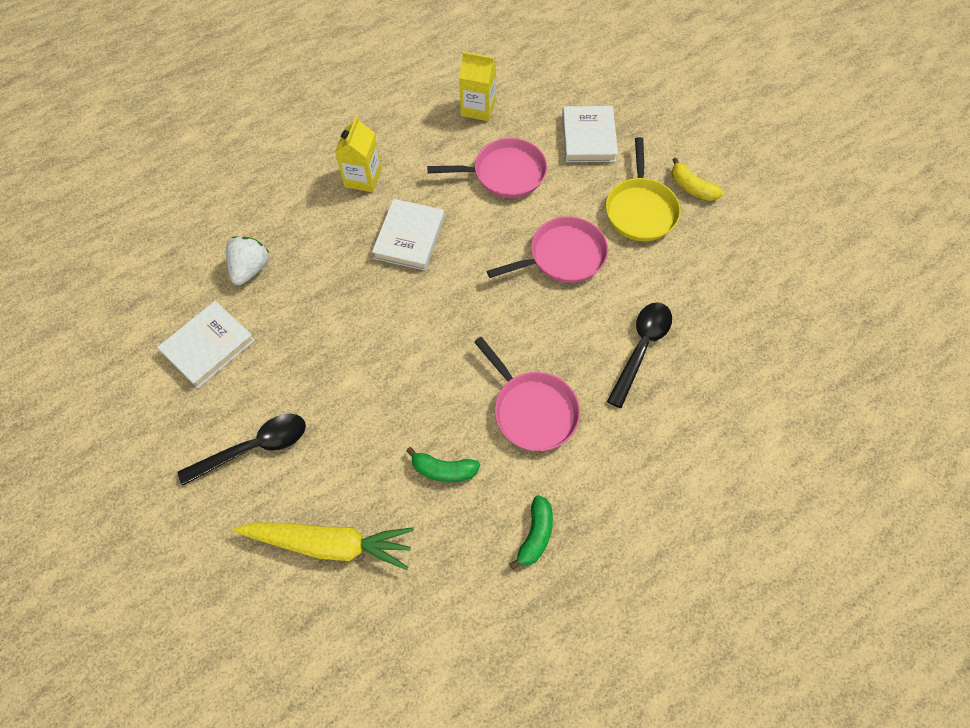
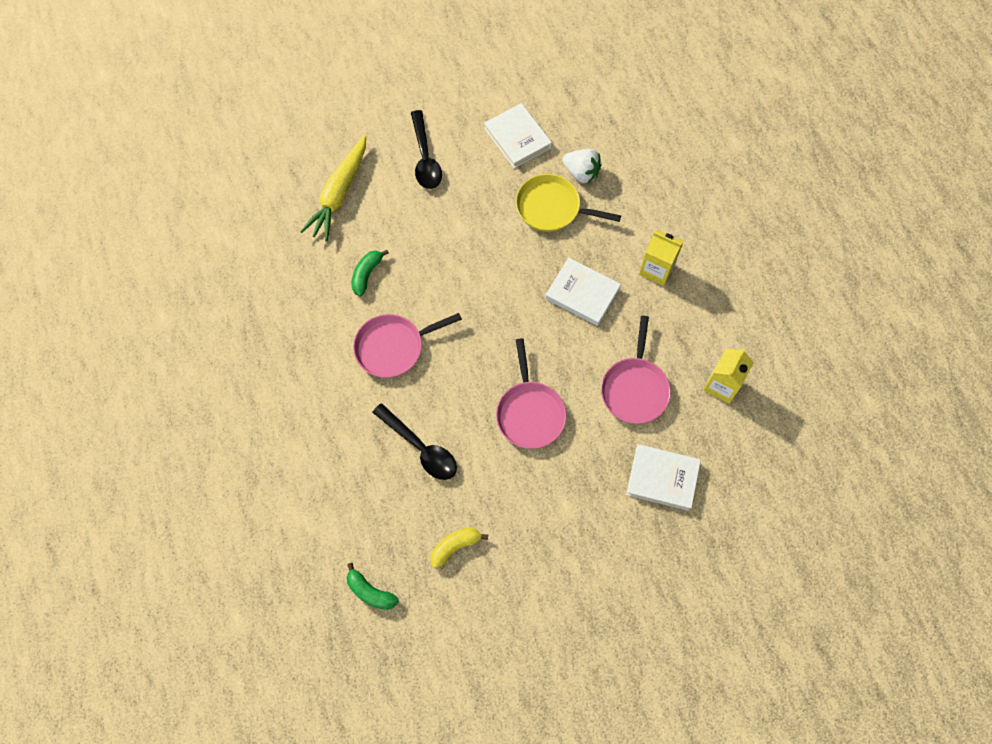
camera: 105 degrees right, 5 degrees up
(535, 535) = (298, 323): green banana -> green banana (370, 592)
(640, 210) = (563, 498): yellow pan -> yellow pan (552, 208)
(692, 187) = (577, 557): yellow banana -> yellow banana (455, 546)

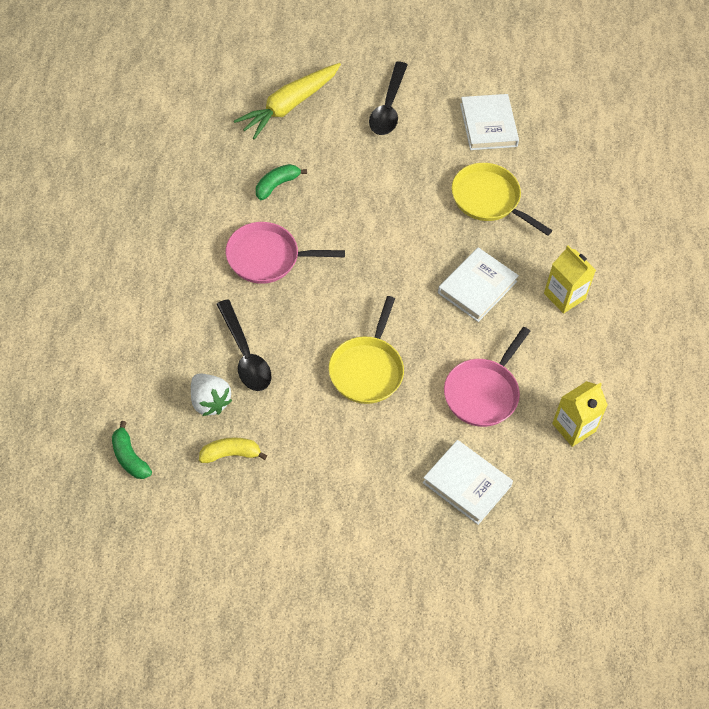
camera: 20 degrees right, 10 degrees down
(529, 413) = (367, 369): pink pan -> yellow pan
(581, 173) = (535, 180): white strawberry -> white strawberry (209, 402)
(582, 294) = (477, 287): white book -> white book turned 75 degrees clockwise

